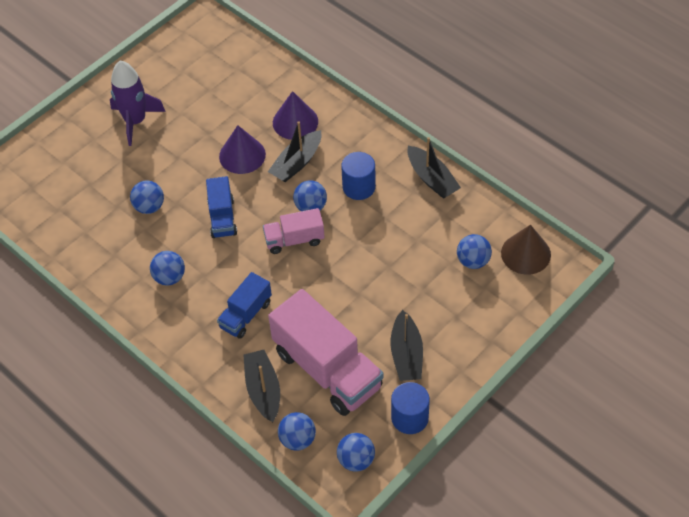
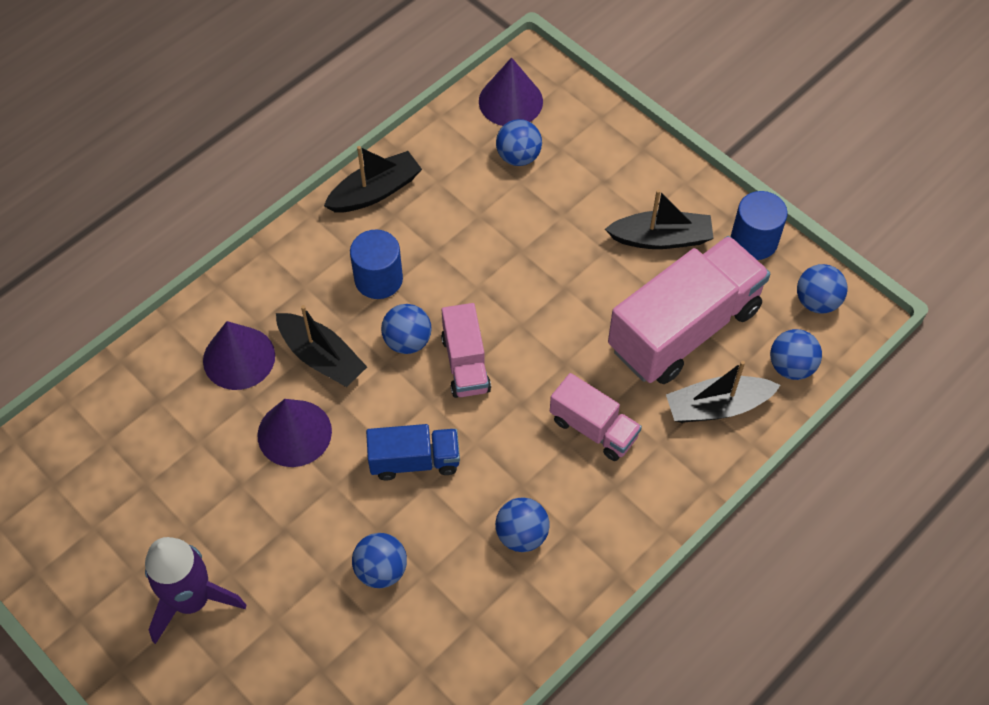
camera: 90 degrees left, 5 degrees up
(246, 315) = (593, 428): blue truck -> pink truck
(526, 253) = (510, 101): brown cone -> purple cone

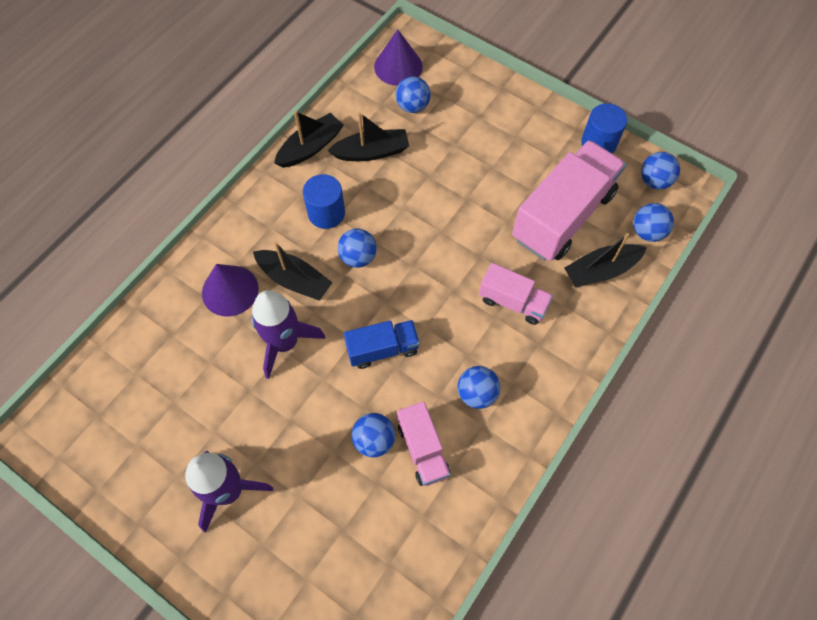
camera: 10 degrees left, 5 degrees up
(294, 433) = (285, 342): purple cone -> purple rocket
(465, 363) = (406, 267): pink truck -> pink truck (423, 449)
(661, 238) = (531, 151): black boat -> black boat (371, 152)

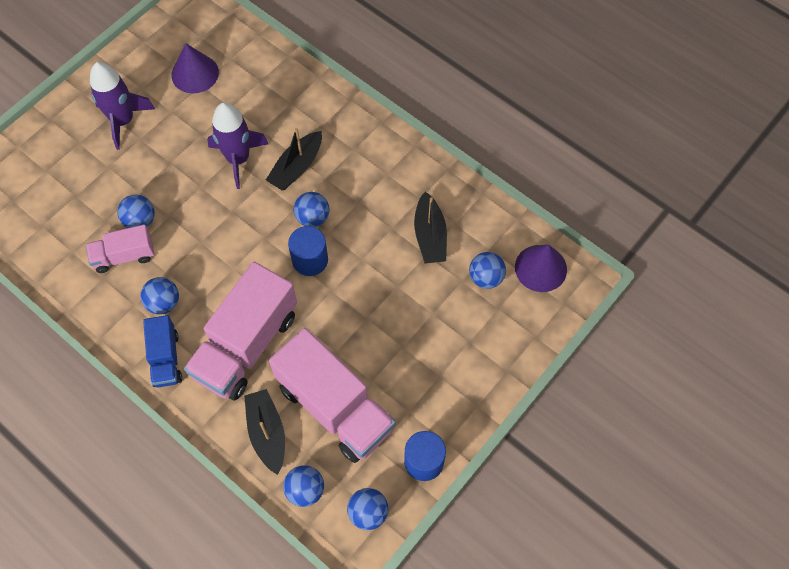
camera: 95 degrees right, 0 degrees up
(230, 290) = (294, 119): purple cone -> purple cone (195, 73)
(310, 147) = (440, 183): black boat -> none
(326, 213) = (363, 194): blue cylinder -> blue cylinder (310, 260)
(382, 349) = (219, 232): blue truck -> blue truck (166, 358)
(513, 302) = (246, 345): pink truck -> pink truck, size x1.90

